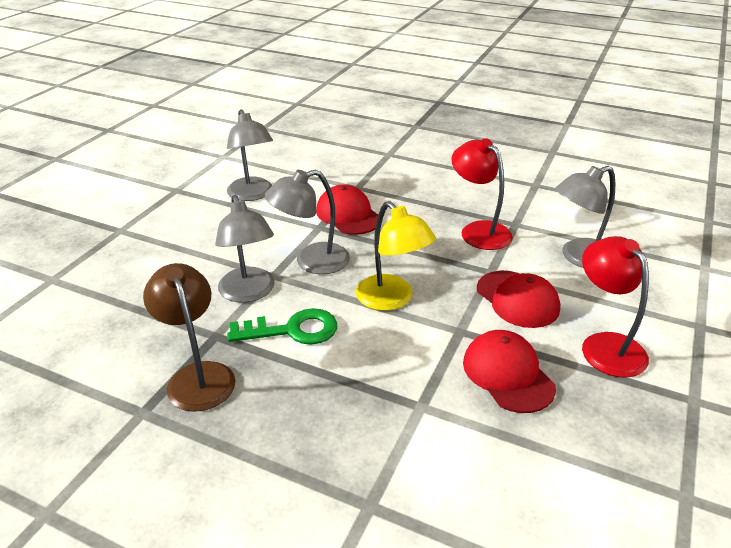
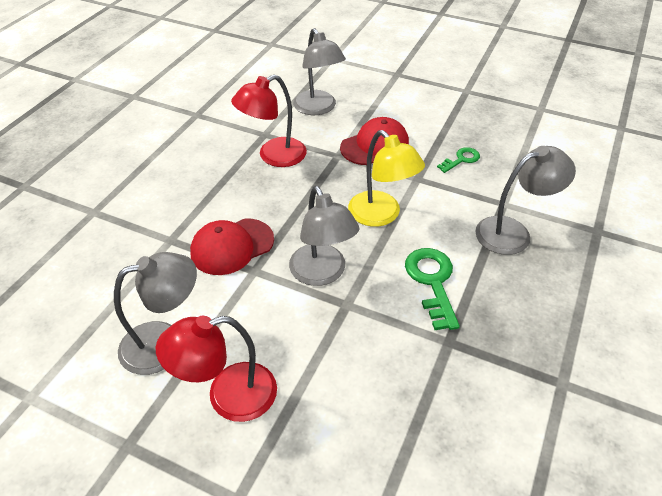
camera: 90 degrees left, 10 degrees up
(197, 376) = (507, 347): brown lamp -> none
(249, 293) = (378, 322): grey lamp -> grey lamp (513, 232)
(392, 299) = (381, 215): yellow lamp -> yellow lamp turned 90 degrees clockwise
(507, 374) = (461, 159): red cap -> green key
(605, 345) = (423, 114): red lamp -> red lamp (228, 396)

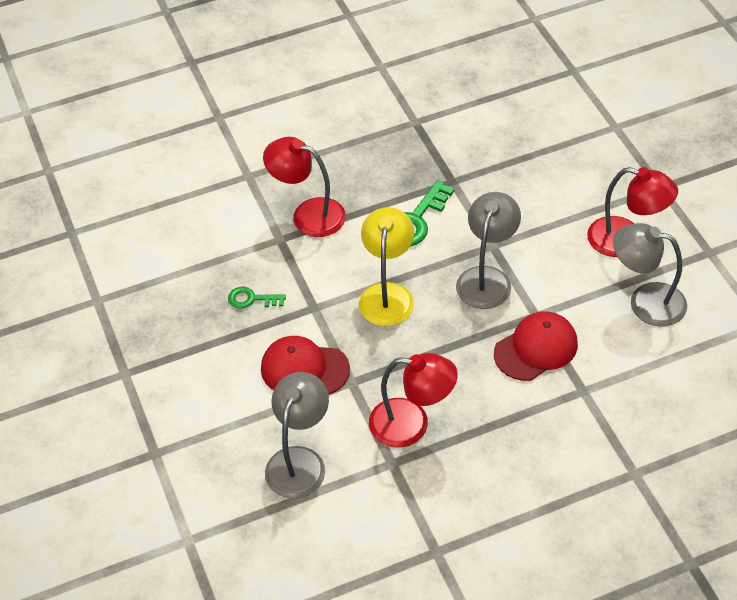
camera: 135 degrees left, 5 degrees up
(232, 246) = (536, 348): red cap -> red cap turned 45 degrees counterclockwise
(513, 232) = (308, 214): grey lamp -> red lamp

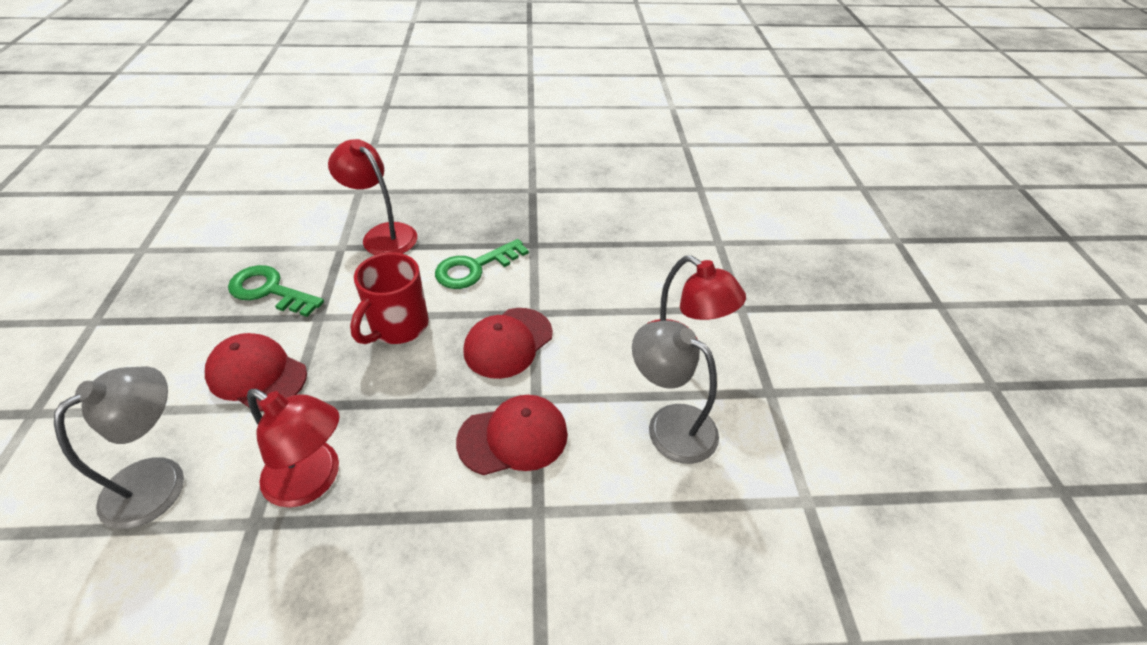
camera: 15 degrees right, 5 degrees down
(252, 299) = (270, 291): green key -> green key, size x1.70
(387, 294) = (398, 327): yellow lamp -> red mug
(487, 278) = (508, 342): grey lamp -> red cap

